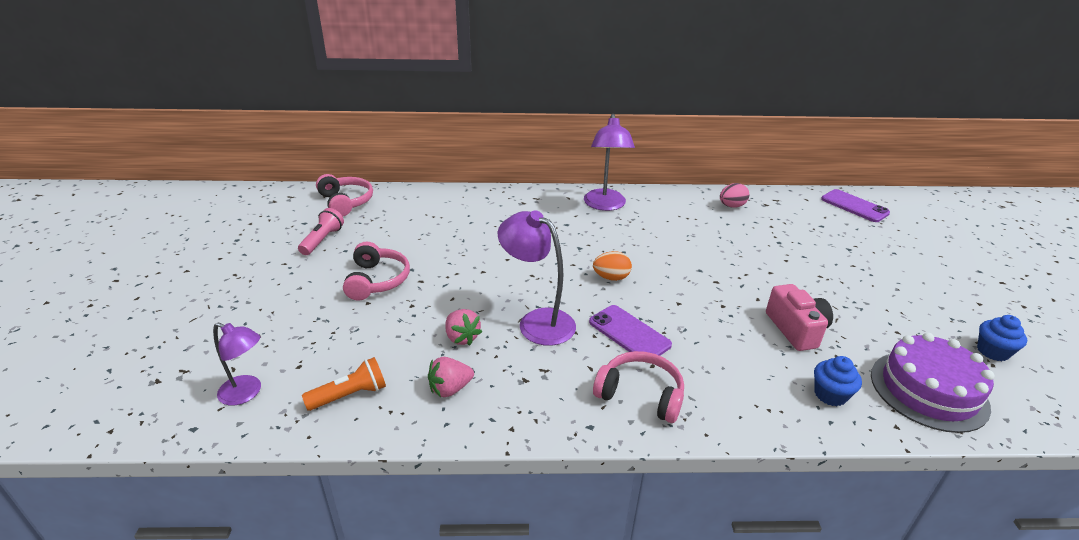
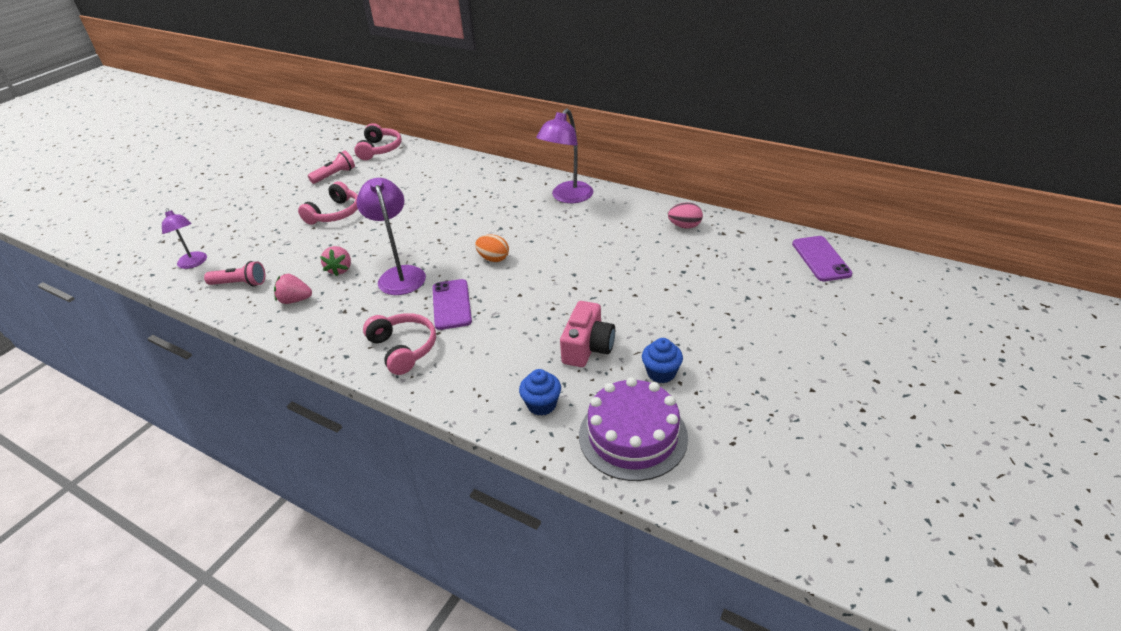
camera: 35 degrees right, 5 degrees up
(350, 395) = (240, 284): orange flashlight -> pink flashlight
(992, 351) = (751, 433): blue cupcake -> blue cupcake (661, 373)

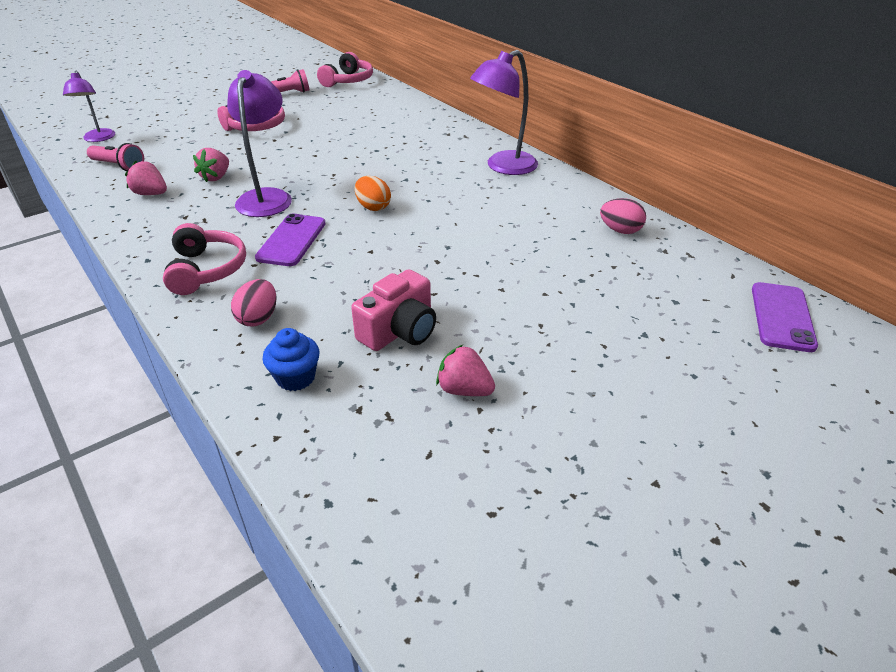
camera: 20 degrees right, 0 degrees up
(478, 372) = (258, 318): none -> pink egg
(633, 436) = (370, 454): purple cake -> none
(661, 373) = (464, 390): blue cupcake -> pink strawberry

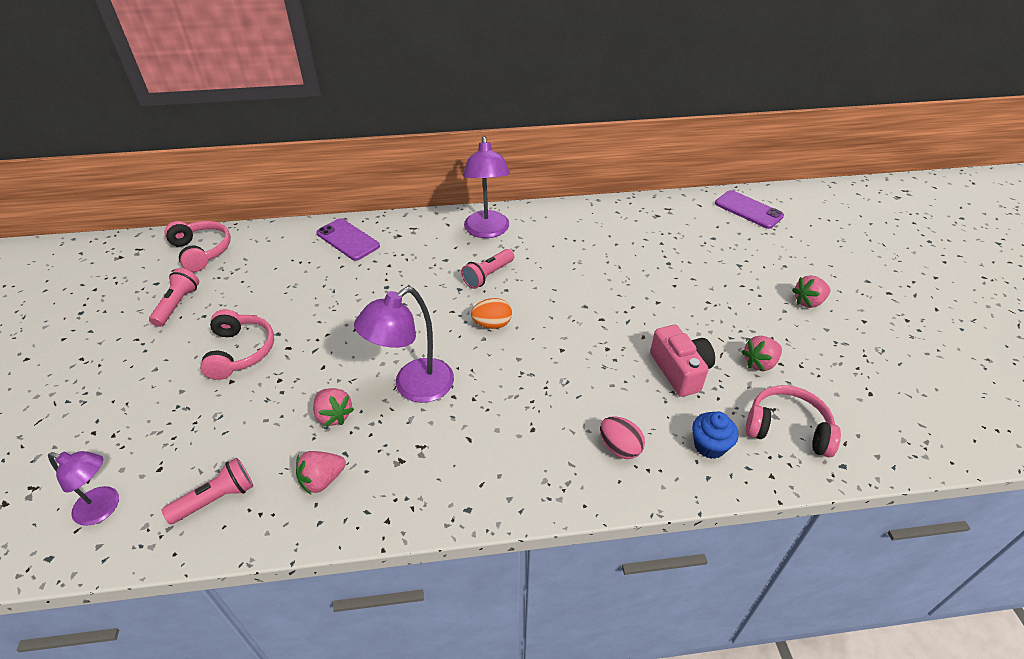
camera: 60 degrees left, 5 degrees up
(206, 270) = (519, 465): pink headphones -> pink headphones (787, 428)
(267, 197) = (414, 387): purple lamp -> purple lamp turned 75 degrees counterclockwise
(291, 240) = (509, 392): purple phone -> purple phone (348, 240)
(438, 186) = (488, 275): none -> pink flashlight
(620, 230) = (621, 220): pink egg -> none
(636, 413) = (808, 302): none -> pink strawberry

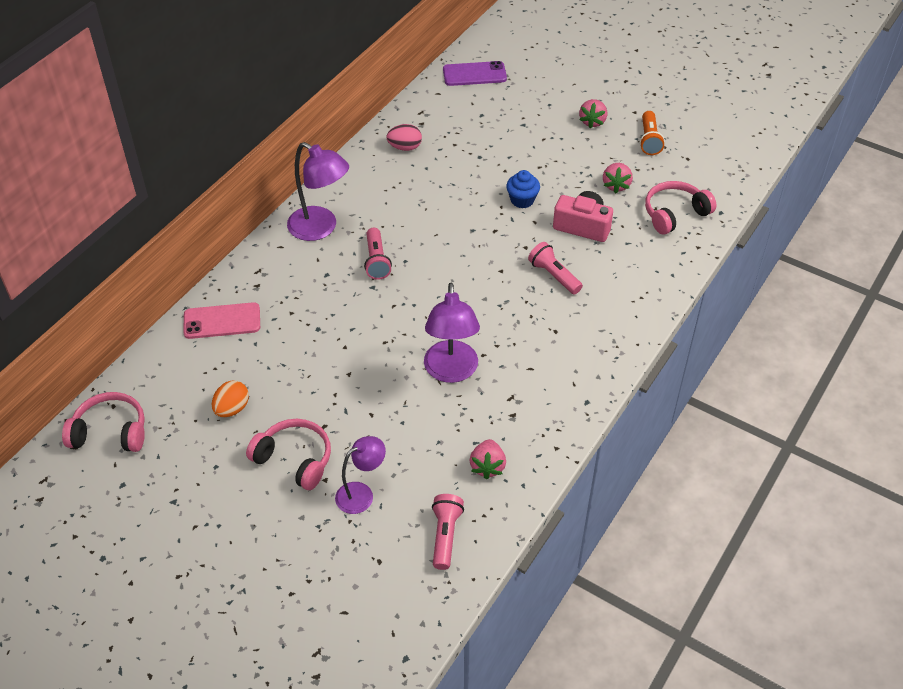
camera: 50 degrees left, 5 degrees up
(104, 508) = (387, 609): purple lamp -> purple lamp (361, 494)
(178, 304) = (177, 479): pink flashlight -> pink flashlight (554, 275)
(334, 415) = (431, 431): pink strawberry -> none
(348, 240) = (222, 321): purple phone -> pink phone
(492, 324) = (434, 291): orange egg -> orange egg (232, 409)
(619, 448) = (612, 299): pink egg -> pink egg (405, 147)
(709, 446) = (652, 257): blue cupcake -> blue cupcake (522, 200)
(847, 351) = (649, 140): none -> orange flashlight

